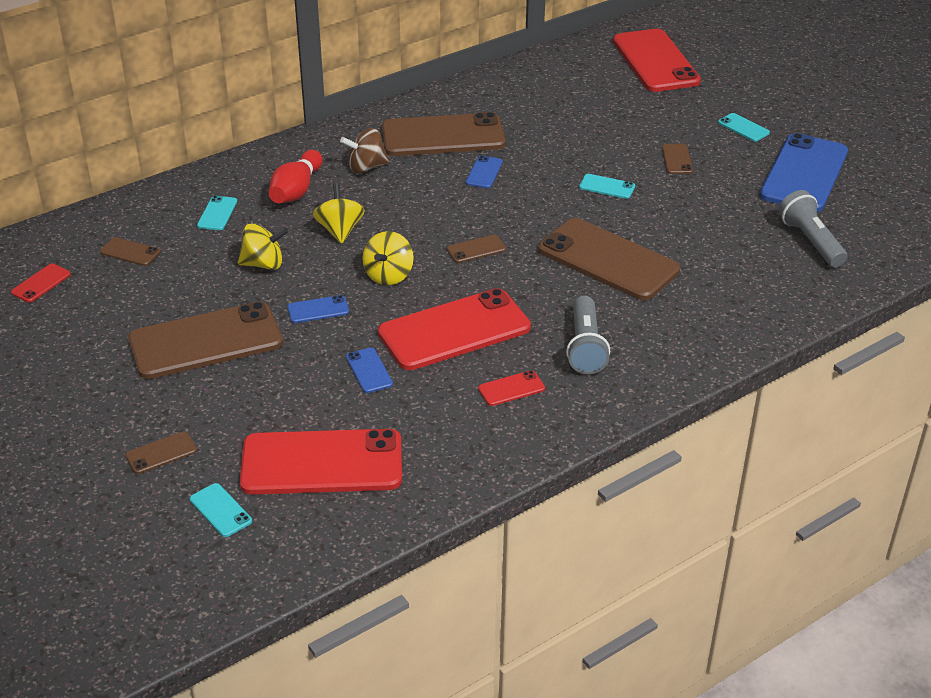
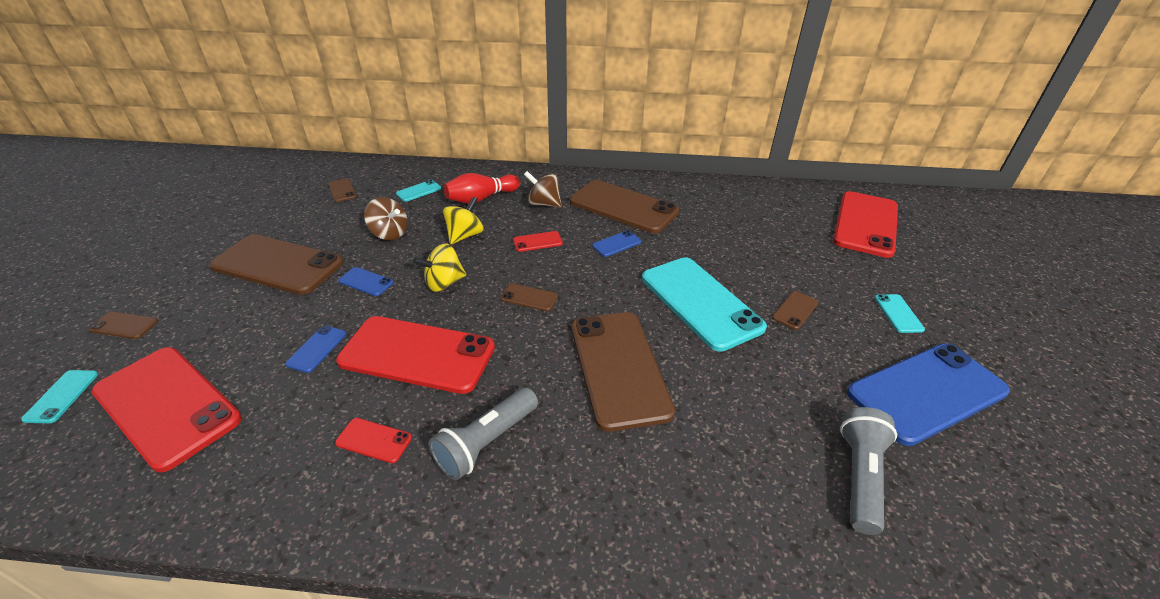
camera: 40 degrees right, 0 degrees up
(41, 283) = (277, 186): red phone -> red phone (537, 242)
(263, 264) = (389, 233): yellow spinning top -> brown spinning top
(607, 187) = (700, 302): turquoise phone -> turquoise phone, size x2.40

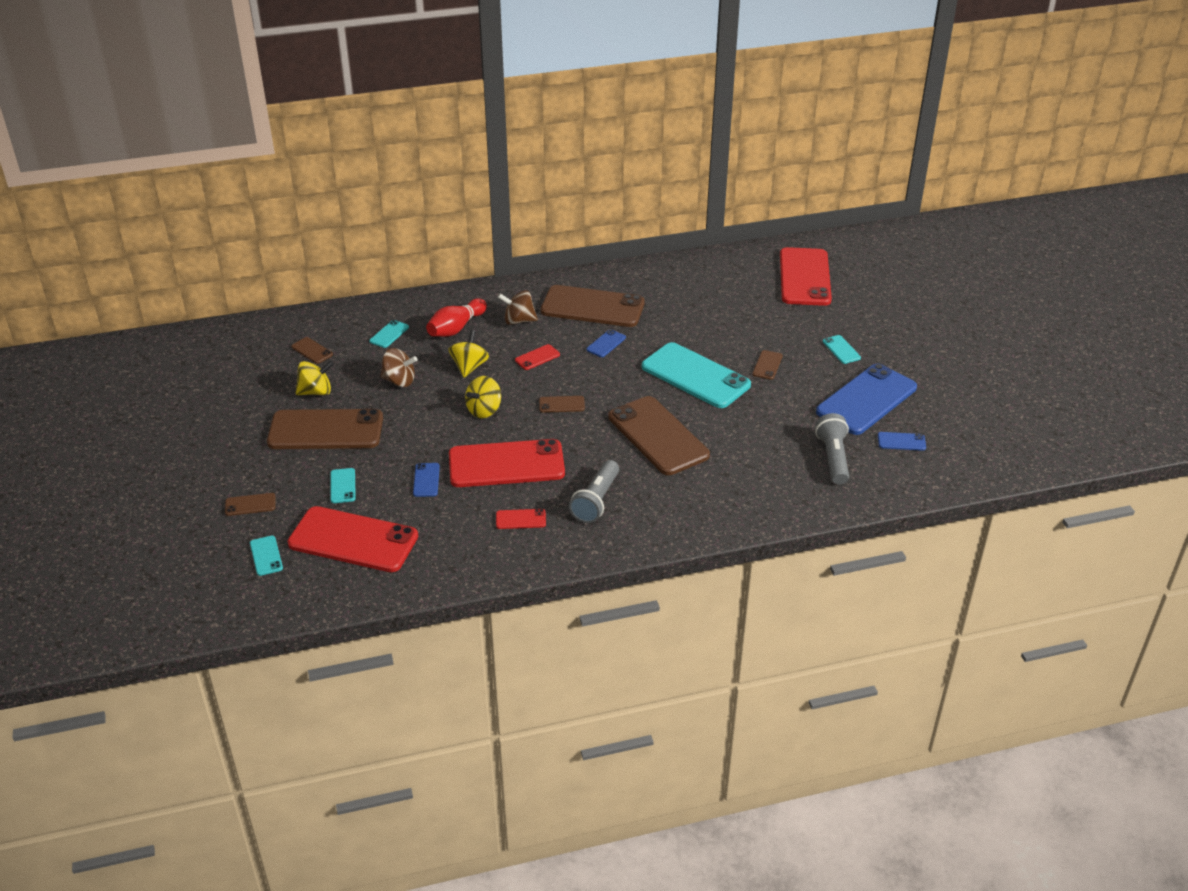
camera: 20 degrees left, 0 degrees up
(230, 330) = (343, 486): none -> turquoise phone
(308, 226) = (316, 392): none -> yellow spinning top
(366, 282) = (417, 425): blue phone -> blue phone (901, 441)

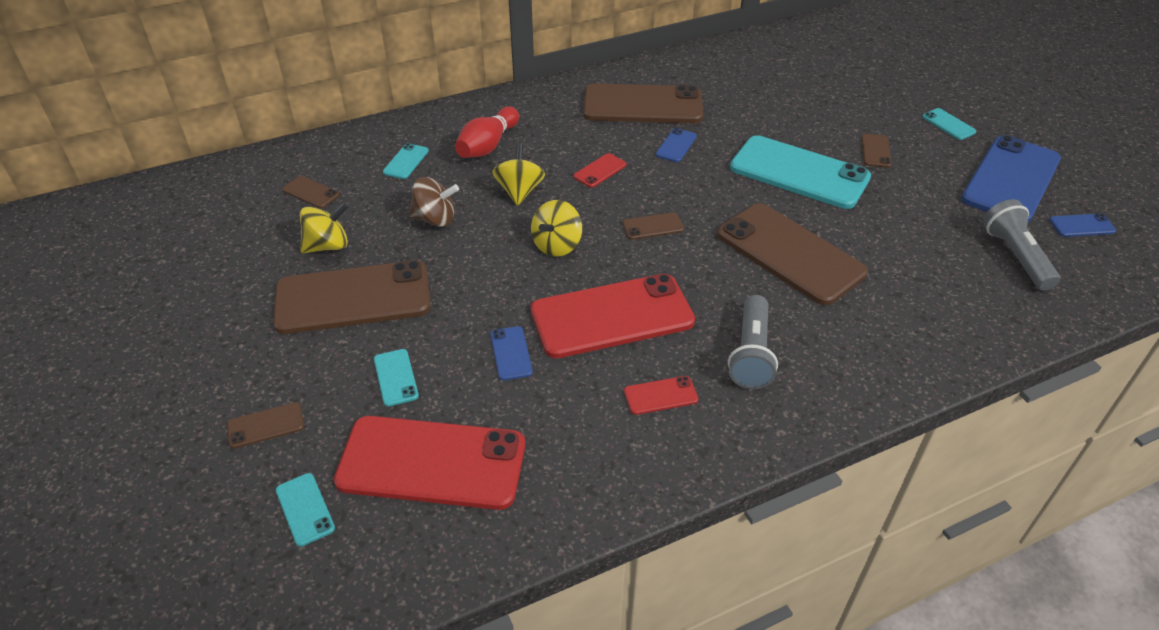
camera: 10 degrees left, 5 degrees up
(519, 321) = (561, 129): brown spinning top -> none
(804, 277) = (864, 50): red phone -> none

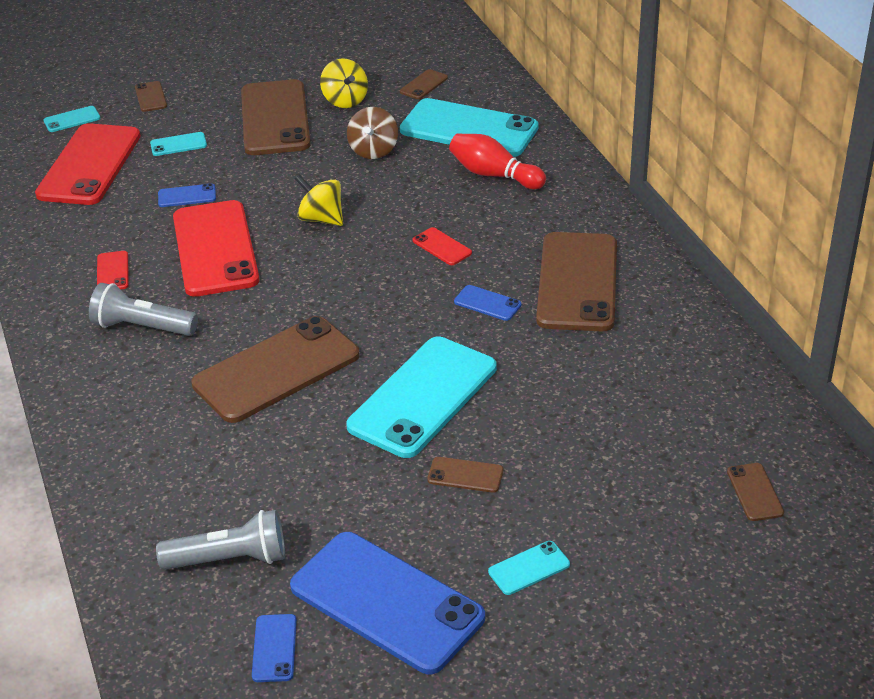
camera: 95 degrees right, 5 degrees down
(406, 161) = (469, 129): turquoise phone -> turquoise phone, size x2.40
(519, 191) = (411, 196): yellow spinning top -> none
(653, 226) = (339, 278): brown phone -> brown phone (755, 492)

